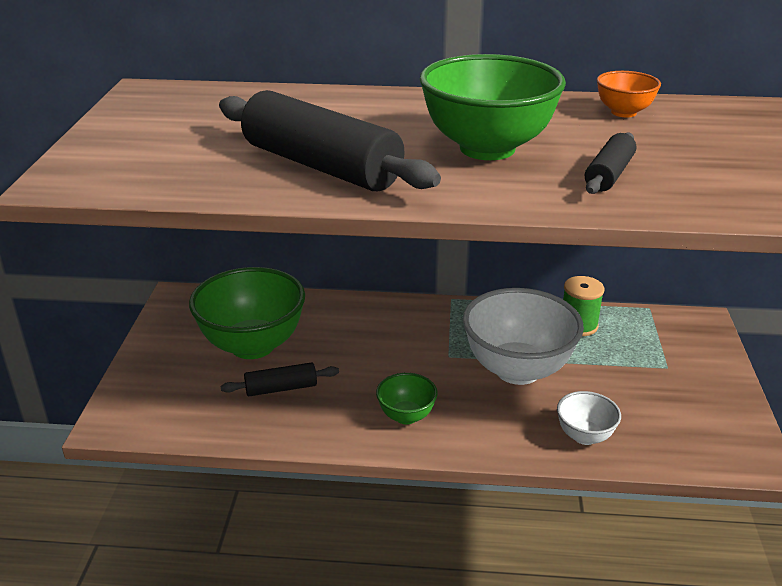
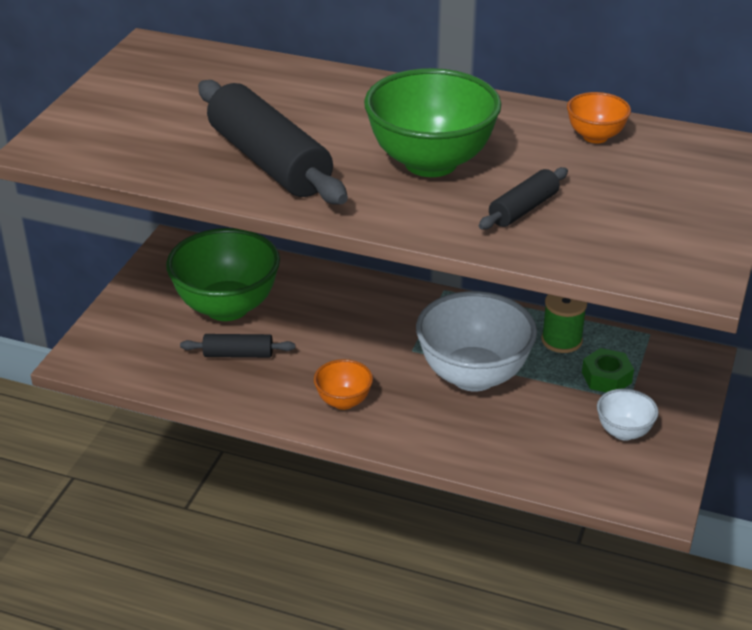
camera: 15 degrees right, 5 degrees up
(406, 416) = (343, 401): green bowl -> orange bowl
(584, 436) = (504, 451): white bowl -> white bowl (623, 432)
(636, 351) = (606, 377): none -> green nut

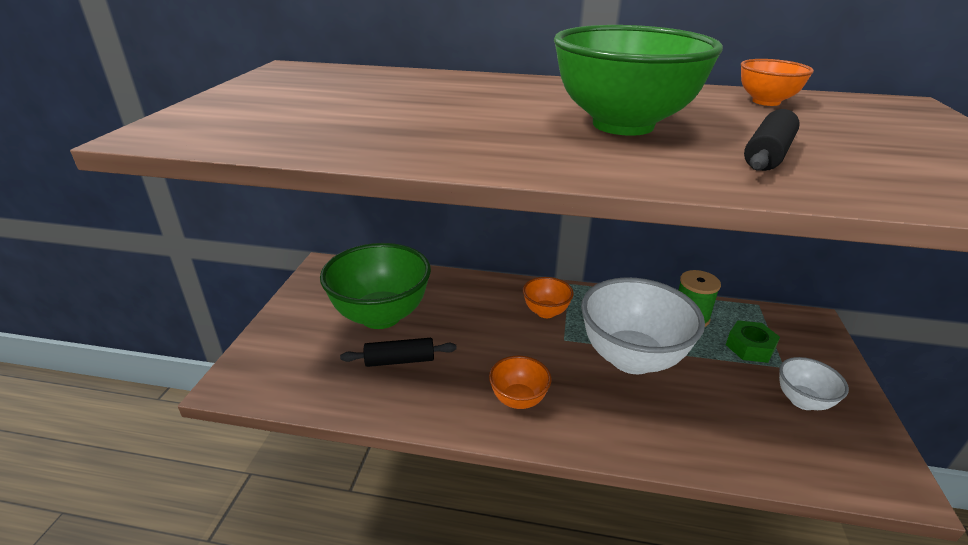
camera: 10 degrees left, 5 degrees down
(269, 162) = (439, 132): black rolling pin -> none
(404, 320) = (546, 312): none -> orange bowl

